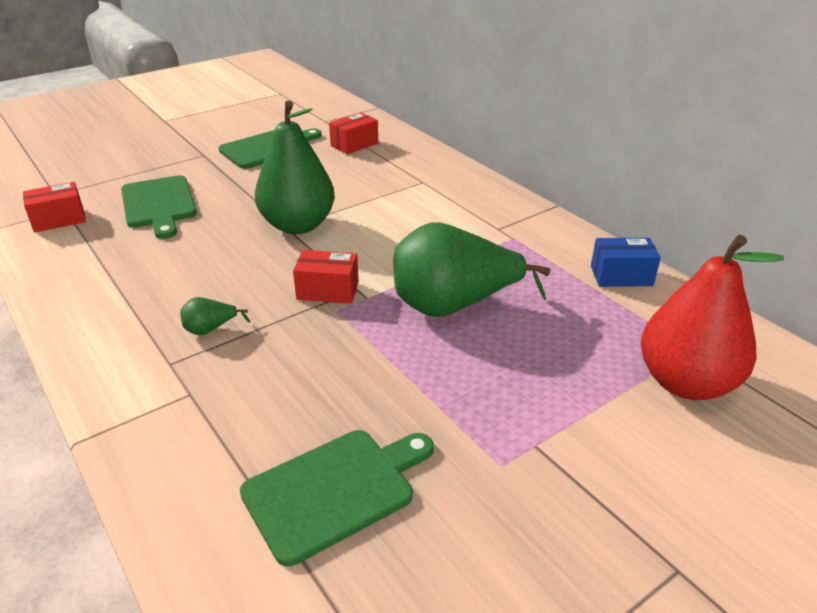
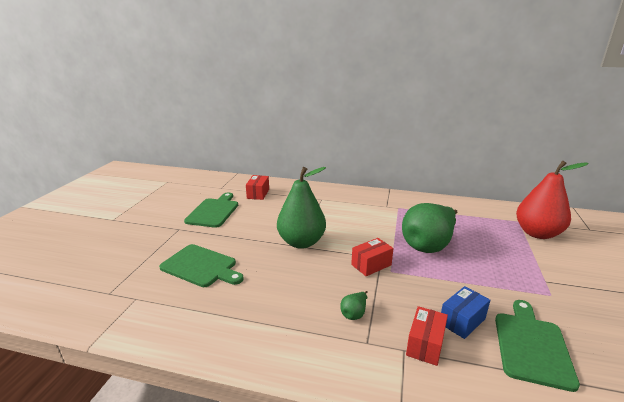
camera: 40 degrees left, 10 degrees down
(59, 219) = (144, 306): red box -> red box (425, 344)
(621, 276) = (456, 206): blue box -> blue box (462, 321)

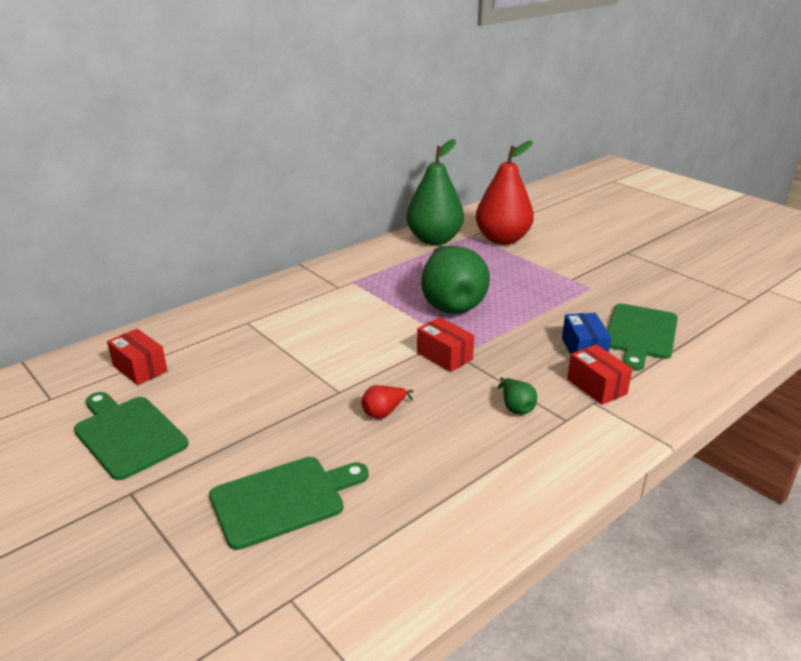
camera: 55 degrees left, 5 degrees up
(294, 266) = (384, 412): none -> red pear
(301, 242) = (335, 385): green pear -> green pear (434, 240)
(371, 265) = (444, 356): red box -> red box turned 45 degrees counterclockwise
(531, 345) = (640, 334): green cutting board -> green cutting board turned 120 degrees counterclockwise

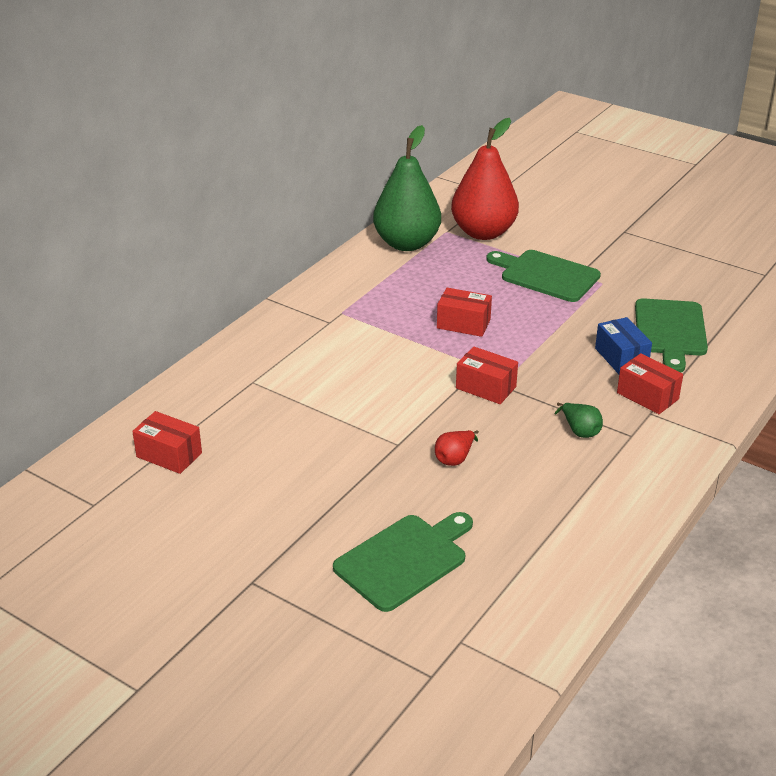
camera: 15 degrees left, 5 degrees up
(128, 434) = (208, 526): green cutting board -> green cutting board (546, 275)
(451, 303) = (463, 324): green pear -> red box

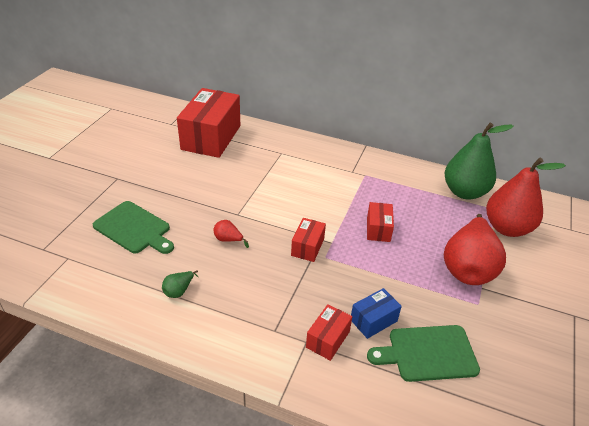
camera: 75 degrees right, 5 degrees up
(169, 455) = (211, 137): red box -> red box, size x2.11
(546, 275) = (468, 268): green cutting board -> red pear
(580, 431) = (272, 300): green pear -> green pear (179, 291)

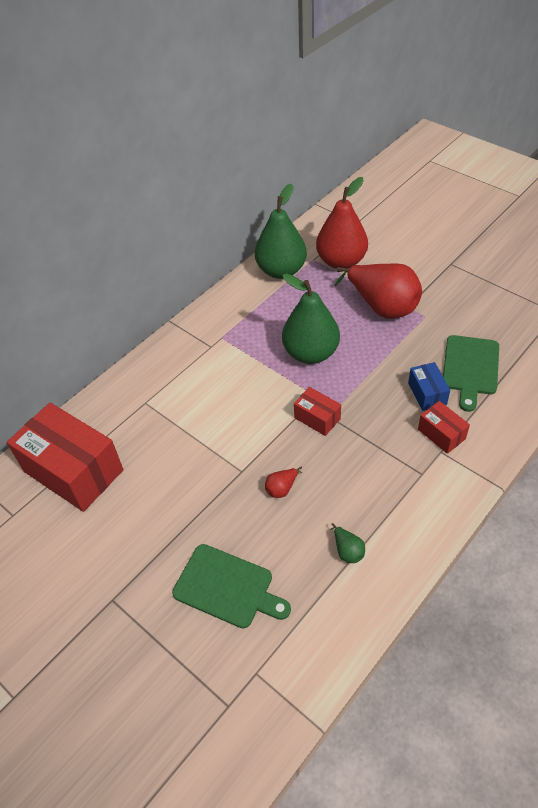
camera: 65 degrees left, 10 degrees up
(134, 229) = (227, 587): green cutting board -> green cutting board turned 60 degrees clockwise
(378, 229) = (311, 353): red box -> green pear

